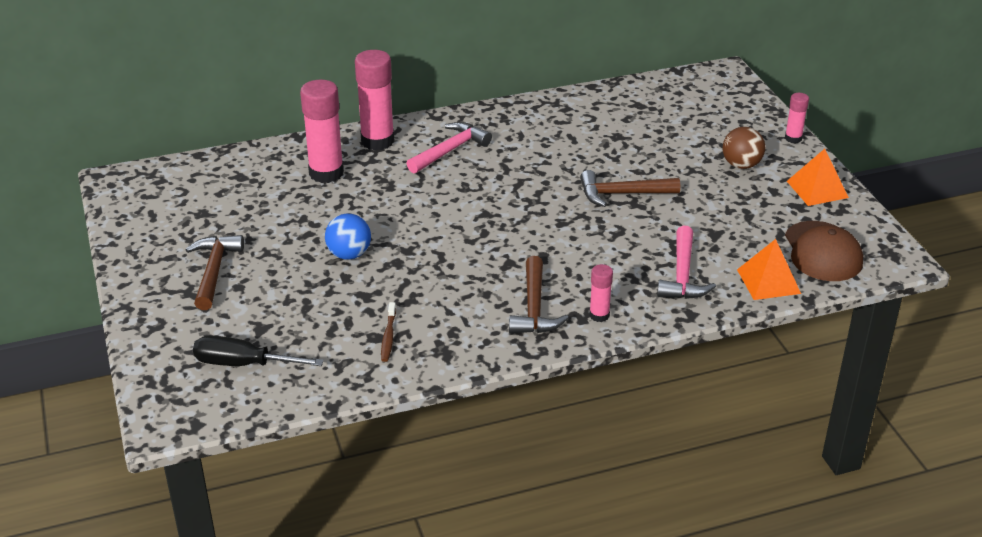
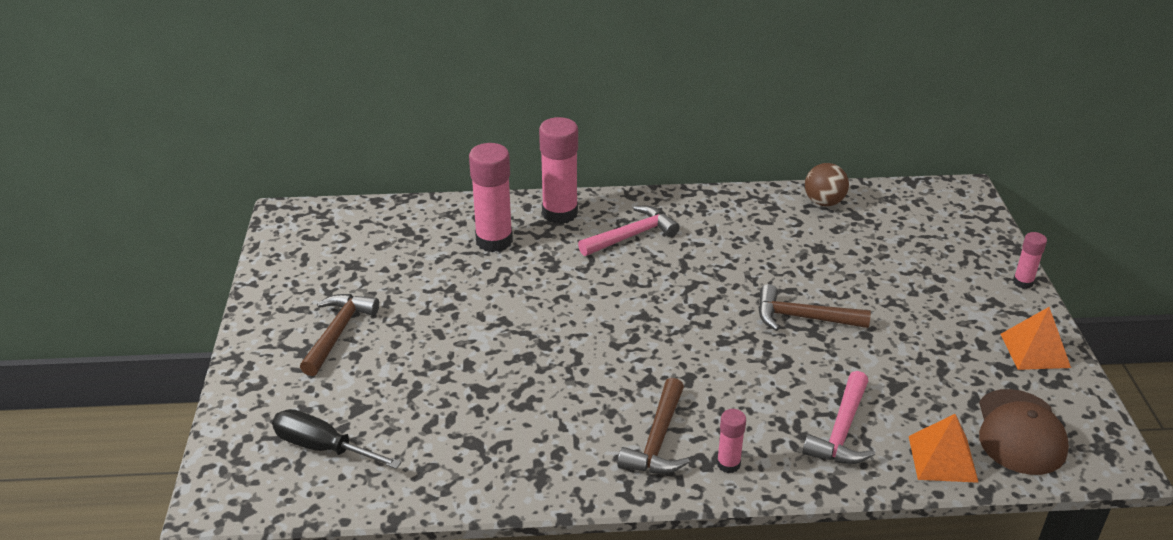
camera: 15 degrees right, 0 degrees up
(349, 254) = (482, 338): blue ball -> none
(388, 336) = (486, 444): brown toothbrush -> none
(741, 165) = (951, 305): brown ball -> brown ball (824, 202)

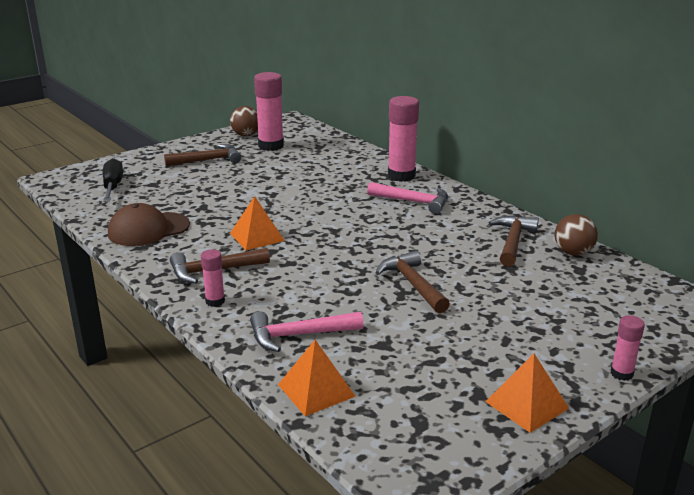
camera: 55 degrees right, 10 degrees down
(293, 270) = (246, 135): none -> brown ball
(494, 241) = (344, 168): pink glue stick -> pink glue stick (271, 146)
(605, 377) = (257, 237): none -> orange pyramid
(773, 221) = (513, 241): none -> brown hammer
(1020, 432) = (396, 423): brown cap -> brown cap (148, 229)

